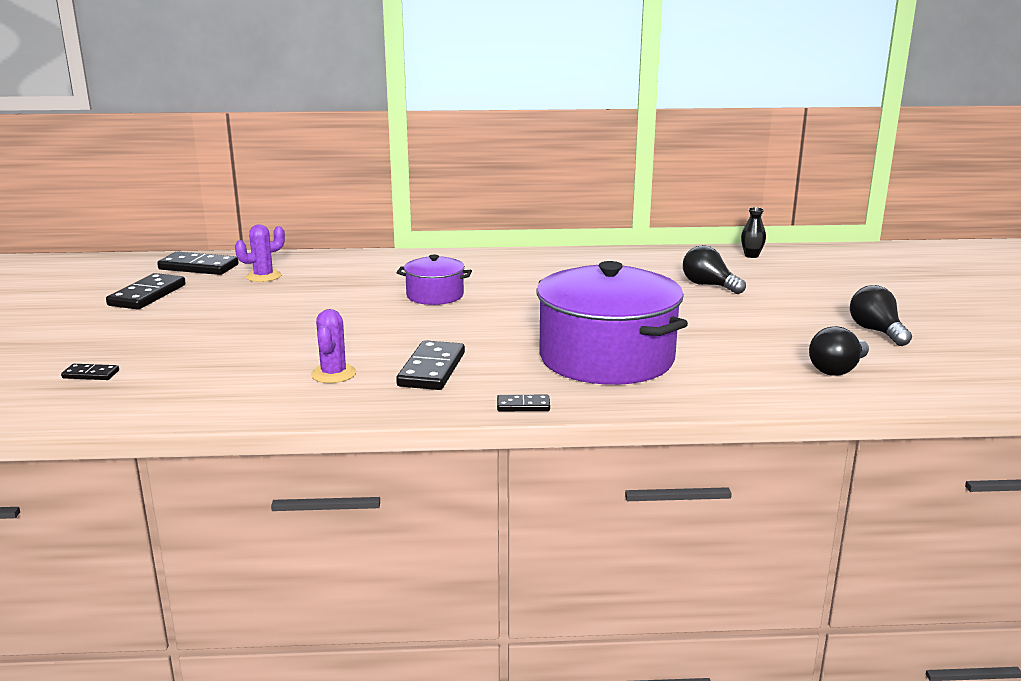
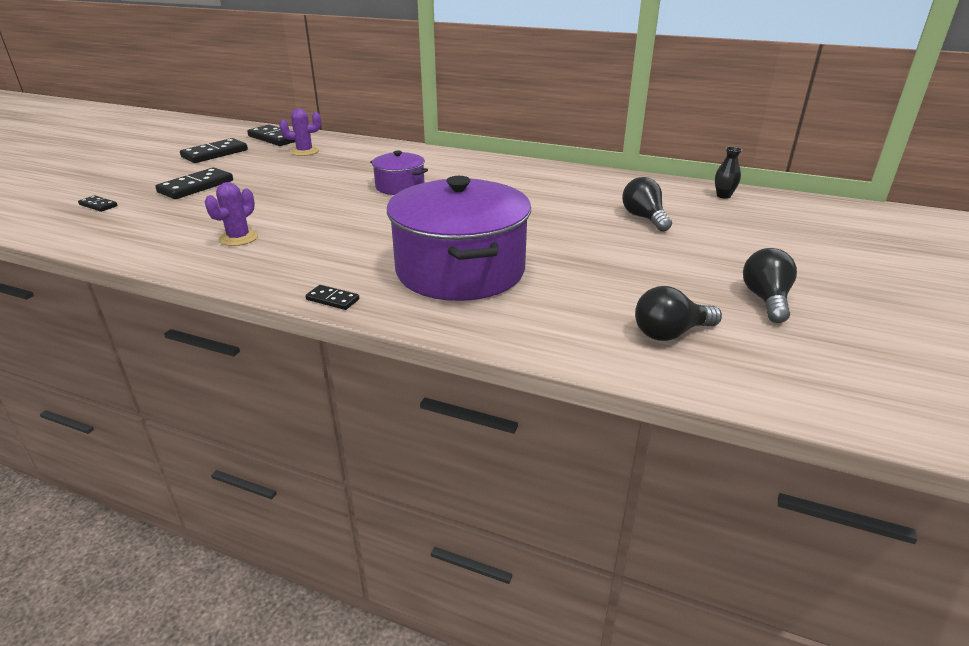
camera: 25 degrees right, 10 degrees up
(431, 369) = (310, 249): black domino -> black domino (196, 186)

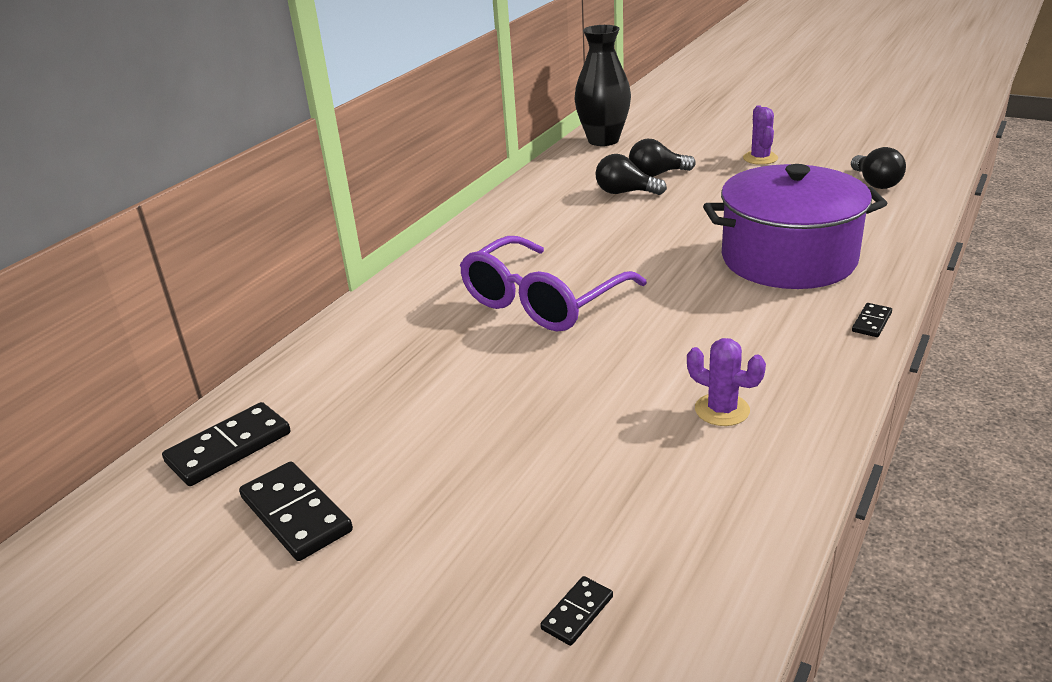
camera: 80 degrees left, 0 degrees up
(196, 186) = (496, 498): black domino -> none
(304, 152) = (339, 400): purple cactus -> purple cactus (760, 158)
(400, 187) = (542, 301): purple pot -> purple glasses
(723, 196) = (603, 140): black vase -> black vase, size x2.35
(766, 300) = (812, 150): black light bulb -> black light bulb (625, 192)

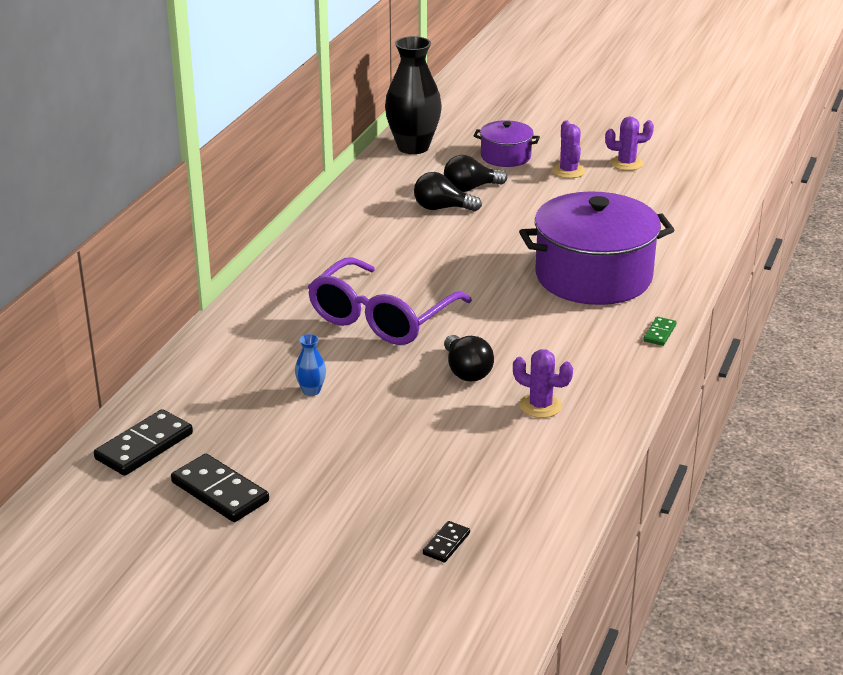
camera: 10 degrees left, 0 degrees up
(444, 383) = (311, 391): none -> blue vase
(695, 146) = (505, 156): none -> purple pot
(821, 151) = (626, 163): none -> purple cactus
(872, 322) = (659, 333): black domino -> green domino
(875, 183) = (673, 200): black light bulb -> black light bulb (466, 371)

